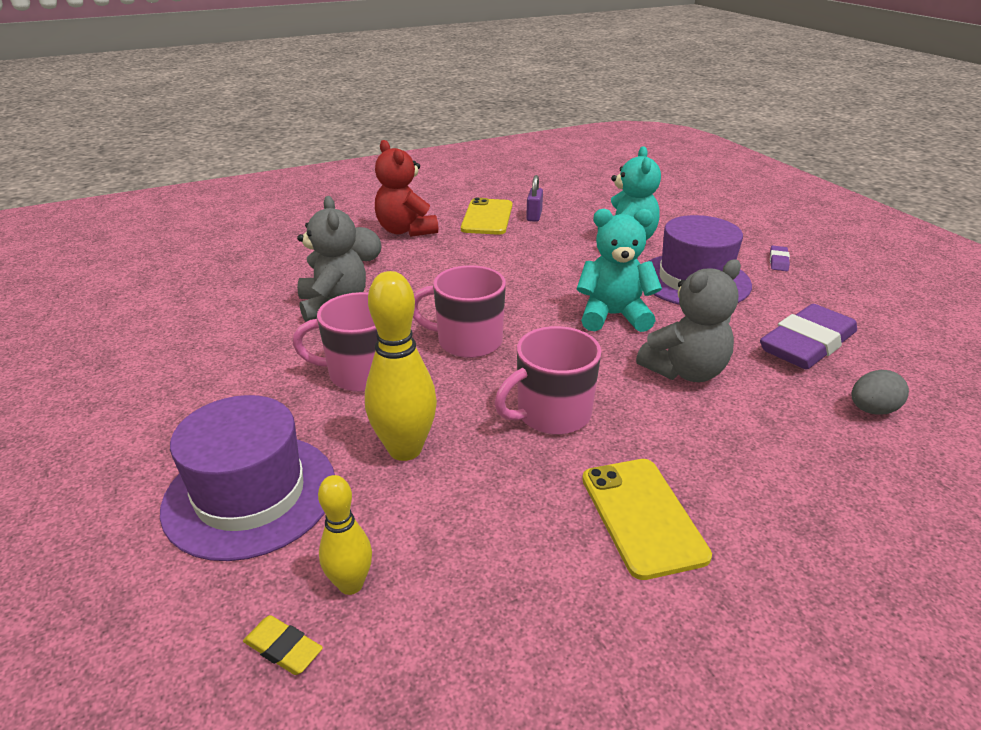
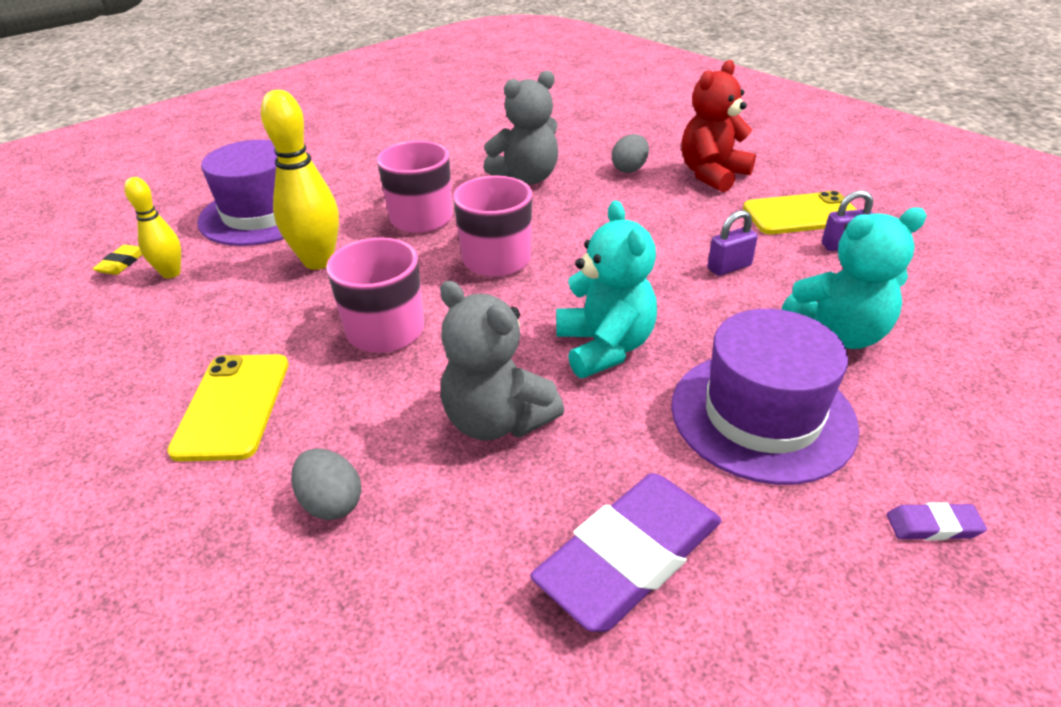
camera: 75 degrees right, 5 degrees up
(538, 254) = (729, 267): none -> purple padlock
(642, 516) = (233, 406): yellow phone -> yellow phone turned 60 degrees counterclockwise
(807, 344) = (629, 557): purple eraser -> purple eraser turned 75 degrees counterclockwise
(872, 410) = (460, 634): grey egg -> grey egg (331, 502)

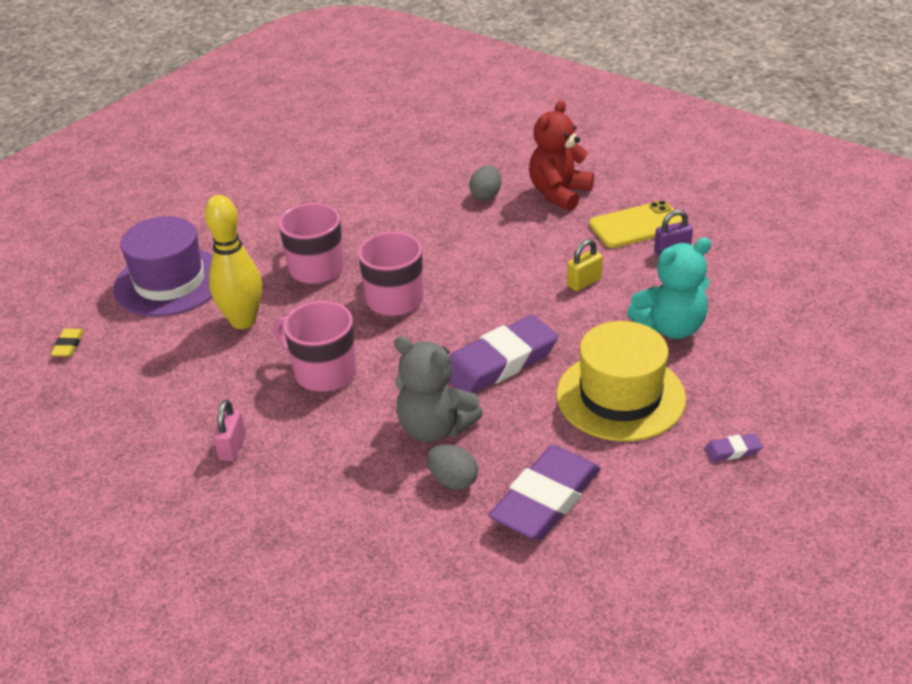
camera: 10 degrees left, 0 degrees up
(171, 273) = (119, 349): yellow bowling pin -> none
(233, 406) = (232, 447): yellow phone -> pink padlock
(331, 502) = (337, 499): grey egg -> grey egg (453, 481)
(526, 178) = (396, 216): grey teddy bear -> none
(604, 347) = (500, 362): turquoise teddy bear -> purple eraser
(729, 267) = (584, 282): purple padlock -> yellow padlock
(762, 415) = (620, 396): purple hat -> yellow hat

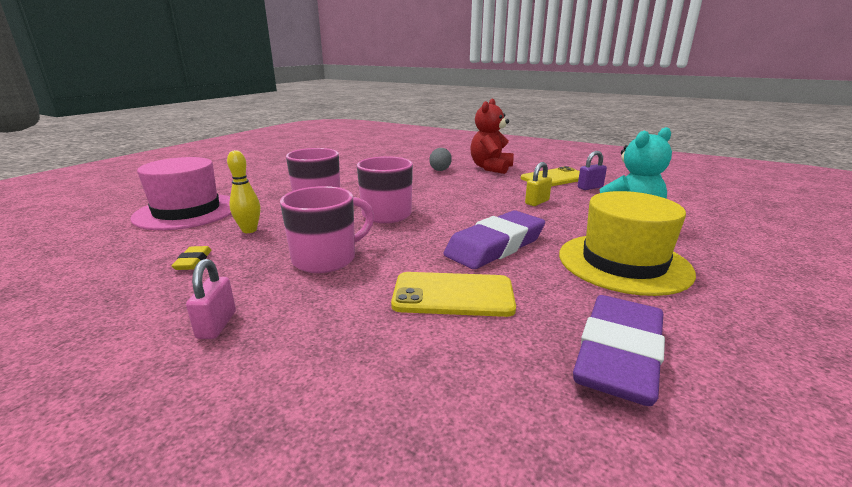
camera: 10 degrees left, 15 degrees down
(68, 345) = (63, 251): yellow eraser -> yellow eraser (193, 261)
(170, 282) = (187, 211): purple hat -> pink hat
(243, 321) = (249, 230): yellow bowling pin -> yellow bowling pin, size x0.60
(323, 372) = (326, 259): pink mug -> pink mug turned 120 degrees clockwise
(435, 428) = (453, 295): grey teddy bear -> yellow phone
(453, 481) = (494, 343): grey egg -> none
(732, 451) = (774, 297): purple eraser -> none

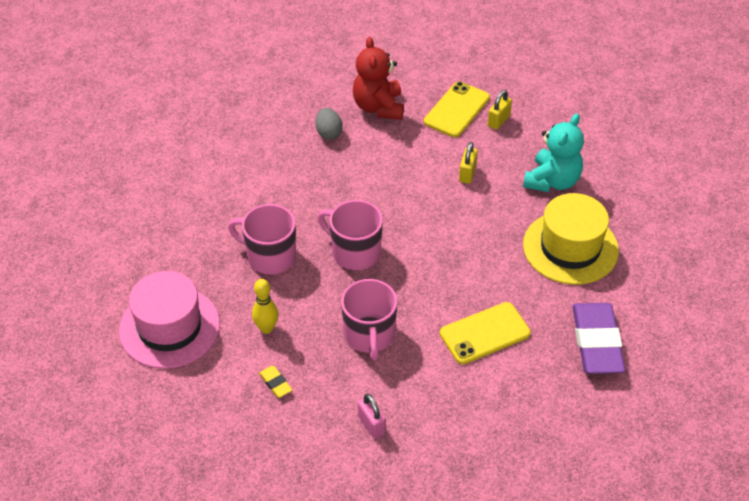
camera: 30 degrees left, 25 degrees up
(326, 259) = (369, 335): pink mug -> pink mug turned 150 degrees clockwise
(495, 246) = (475, 263): purple eraser -> none
(590, 187) = (498, 121): purple padlock -> yellow padlock

